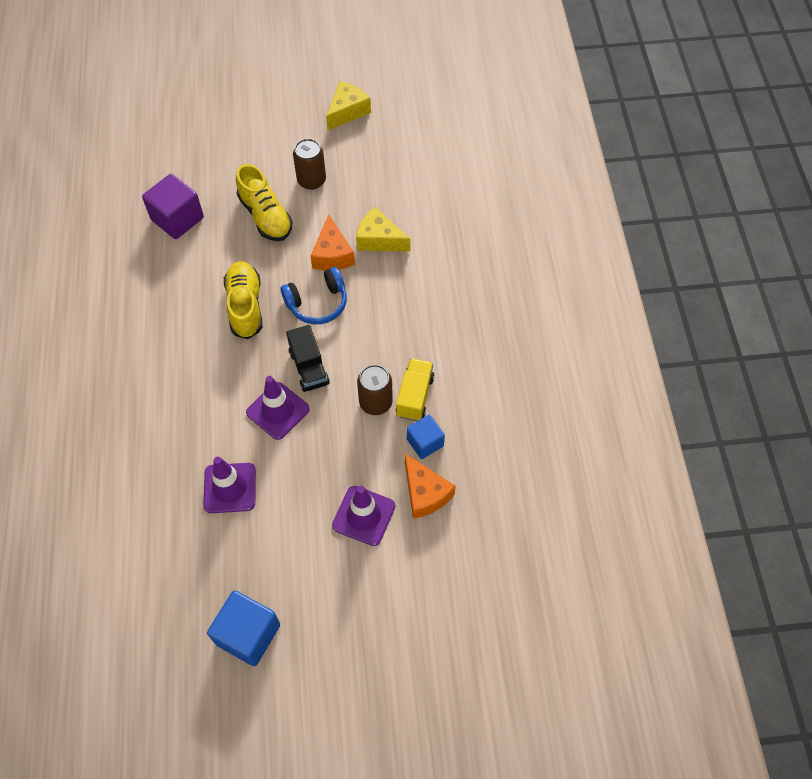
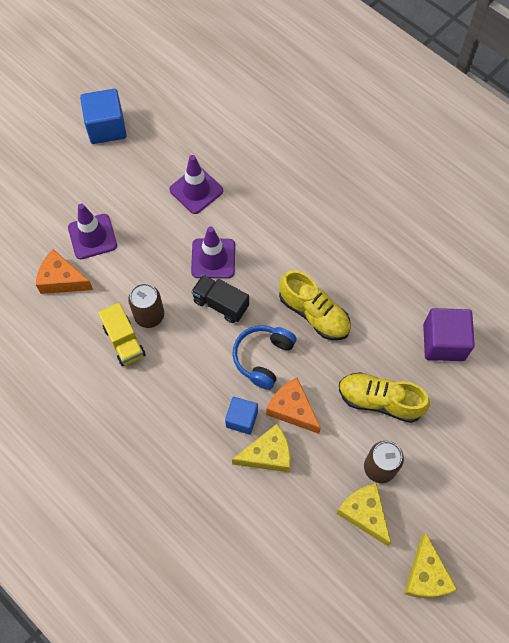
camera: 140 degrees right, 5 degrees up
(350, 164) = (364, 513): none -> yellow cheese
(425, 442) = (89, 313): blue cube -> blue cube (241, 419)

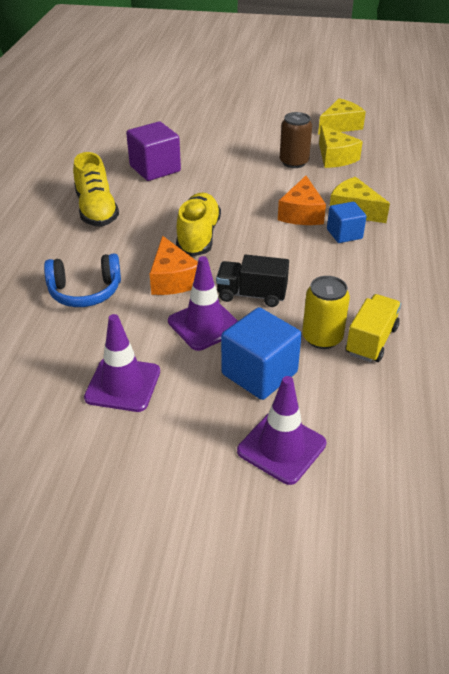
camera: 125 degrees left, 25 degrees down
(62, 280) = (368, 439): orange cheese -> orange cheese (173, 279)
(106, 127) = (83, 553): blue cube -> blue cube (259, 373)
(149, 315) = (322, 338): brown can -> yellow can
(220, 304) = (251, 295): black truck -> black truck turned 105 degrees clockwise
(263, 358) = (276, 246): blue headphones -> blue headphones (85, 291)
(364, 513) = (335, 157): yellow cheese -> yellow cheese turned 45 degrees counterclockwise
(379, 401) = (241, 179): yellow shoe -> yellow shoe (96, 210)

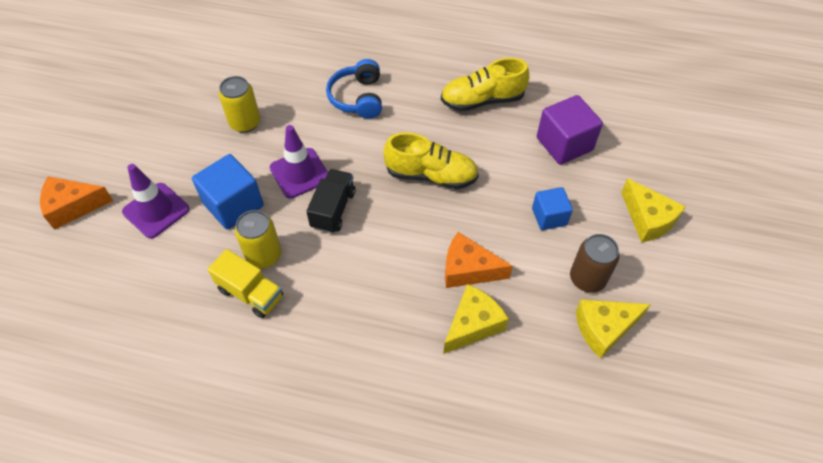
camera: 95 degrees right, 15 degrees up
(123, 384) = (245, 123): purple traffic cone -> yellow can
(173, 279) = (365, 154): orange cheese -> orange cheese (73, 207)
(340, 126) = (701, 353): yellow cheese -> yellow cheese (647, 219)
(344, 234) = (424, 305): blue cube -> blue cube (549, 217)

